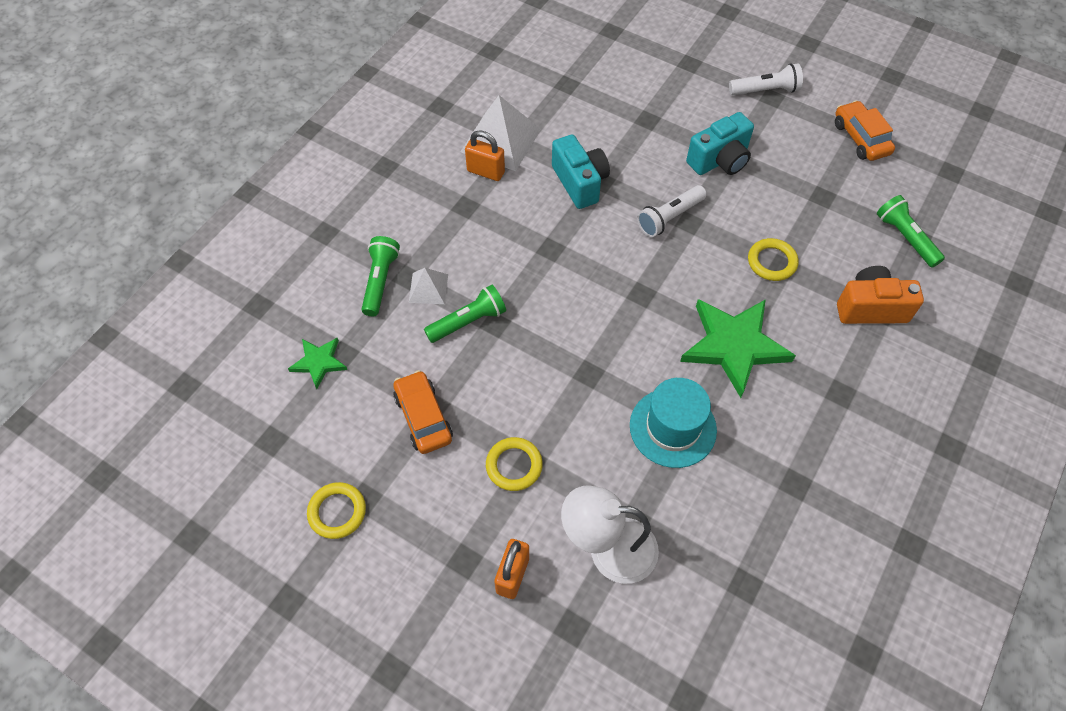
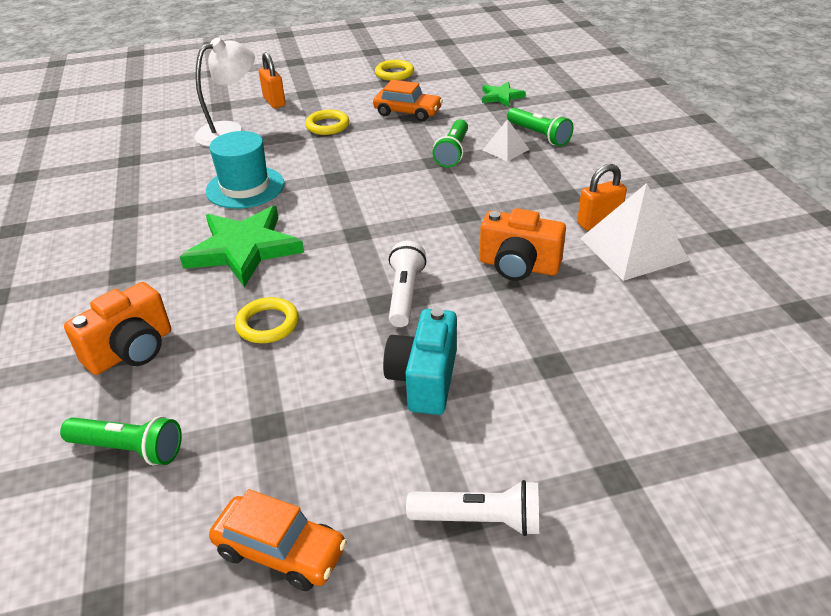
camera: 135 degrees right, 20 degrees down
(580, 182) = (518, 266): turquoise camera -> orange camera
(766, 90) = (479, 520): white flashlight -> white flashlight turned 120 degrees counterclockwise

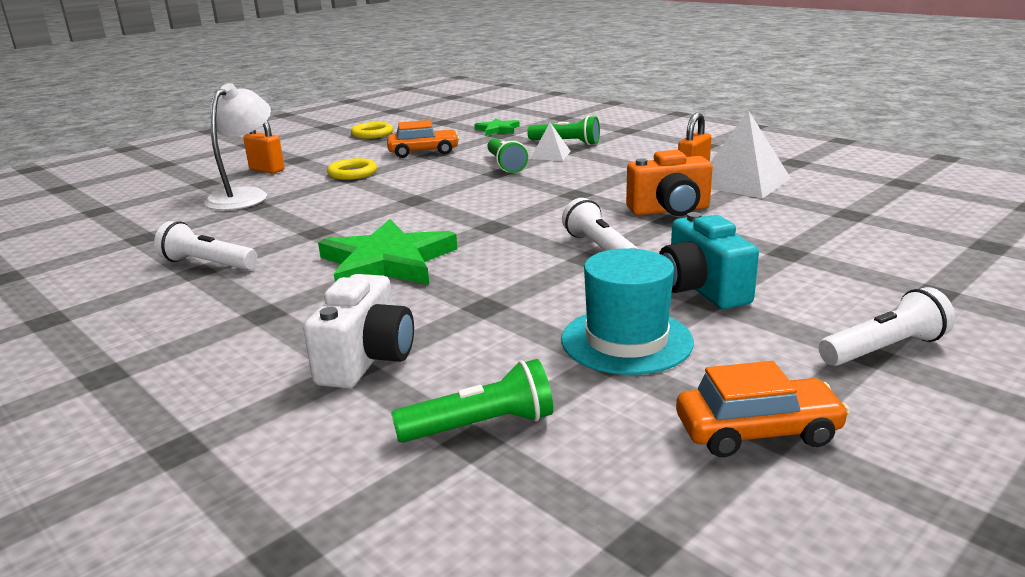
camera: 30 degrees left, 15 degrees down
(131, 350) = (366, 359): orange camera -> white camera
(138, 206) = (207, 264): none -> white flashlight
(245, 187) = (322, 225): turquoise hat -> turquoise hat (626, 340)
(267, 324) = (495, 300): yellow ring -> none

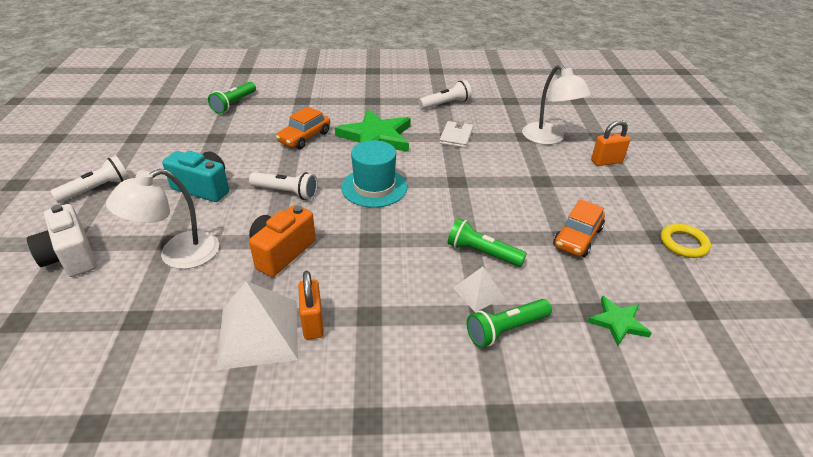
camera: 130 degrees right, 15 degrees up
(309, 228) = (456, 136): none -> white wallet
(352, 173) = (552, 185): yellow ring -> none
(366, 359) = (302, 104): white camera -> white camera (71, 257)
(626, 340) = (215, 147): turquoise hat -> turquoise hat (374, 187)
(757, 431) = (141, 136): orange car -> orange car (304, 137)
(784, 239) = (178, 255): none -> white lamp
(884, 349) = (97, 189): white flashlight -> white flashlight turned 150 degrees counterclockwise

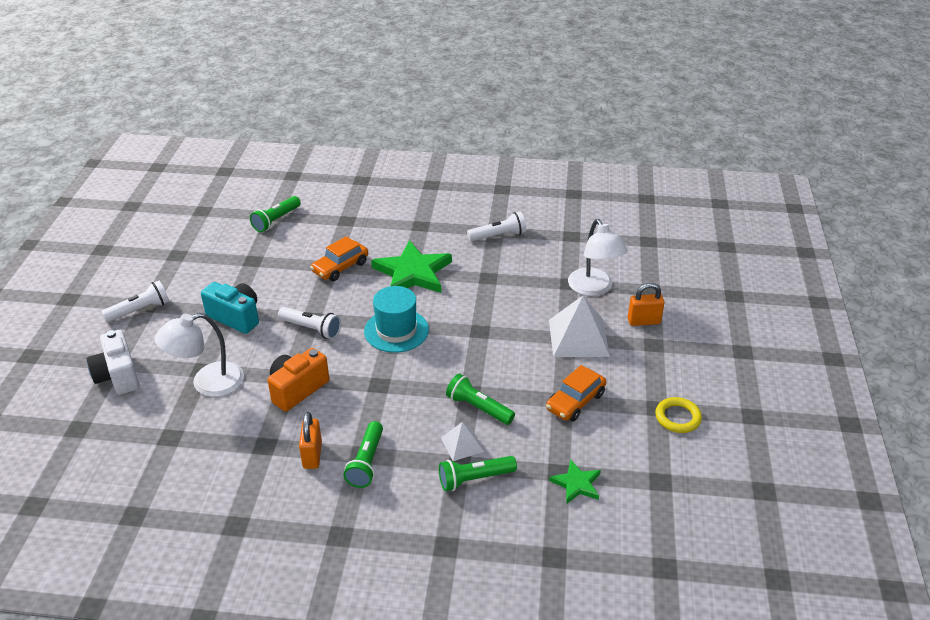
camera: 10 degrees right, 0 degrees up
(259, 333) = (267, 459): white pyramid -> white pyramid (578, 337)
(378, 324) = (366, 462): none -> green flashlight
(456, 136) = (496, 278): white wallet -> none

